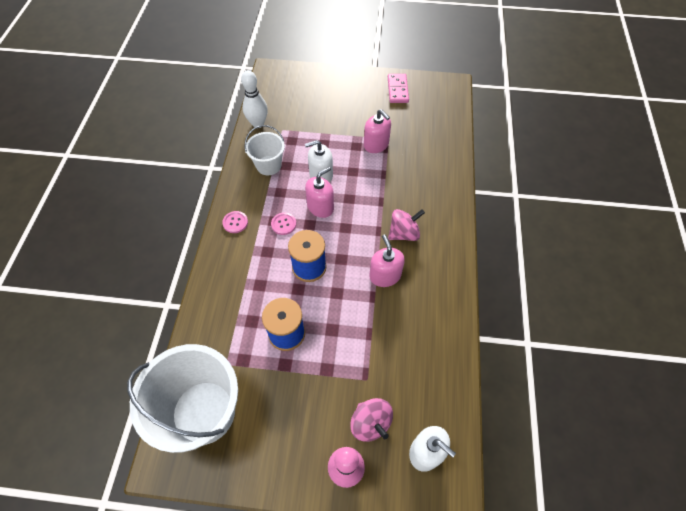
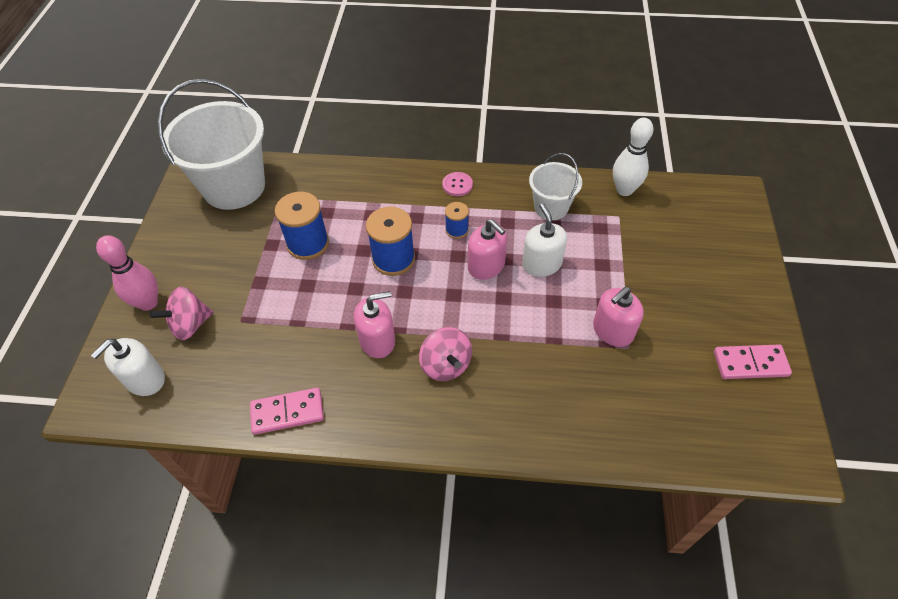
camera: 90 degrees right, 5 degrees down
(283, 224) = (457, 230): pink button -> blue spool
(447, 332) = (287, 412): none -> pink domino

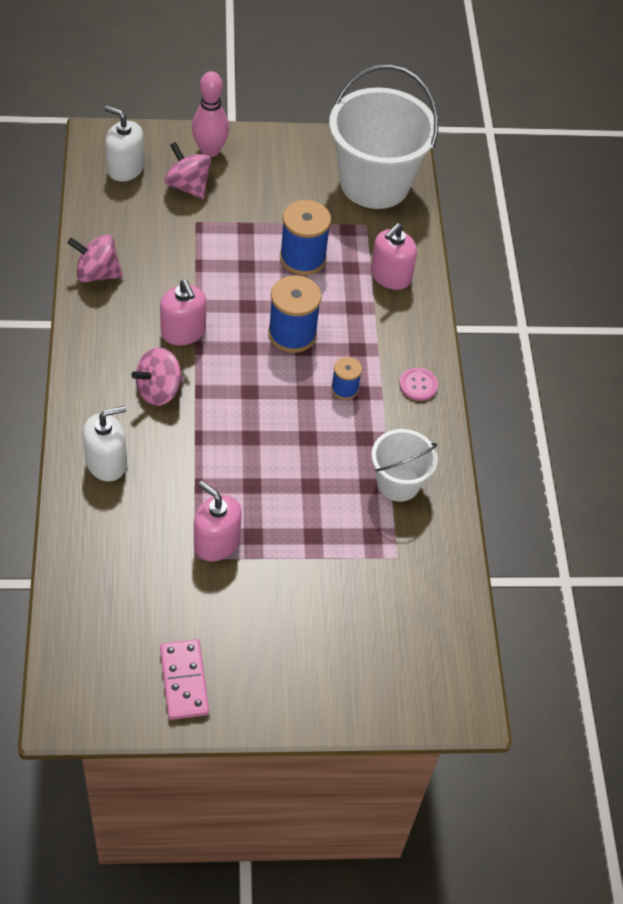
camera: 75 degrees right, 0 degrees up
(287, 412) = (97, 273): pink domino -> pink spinning top
(486, 266) = (294, 420): pink soap dispenser -> pink soap dispenser (390, 276)
(541, 264) = (305, 473): white soap dispenser -> white soap dispenser (106, 462)
(624, 190) = (445, 566): white bowling pin -> none

